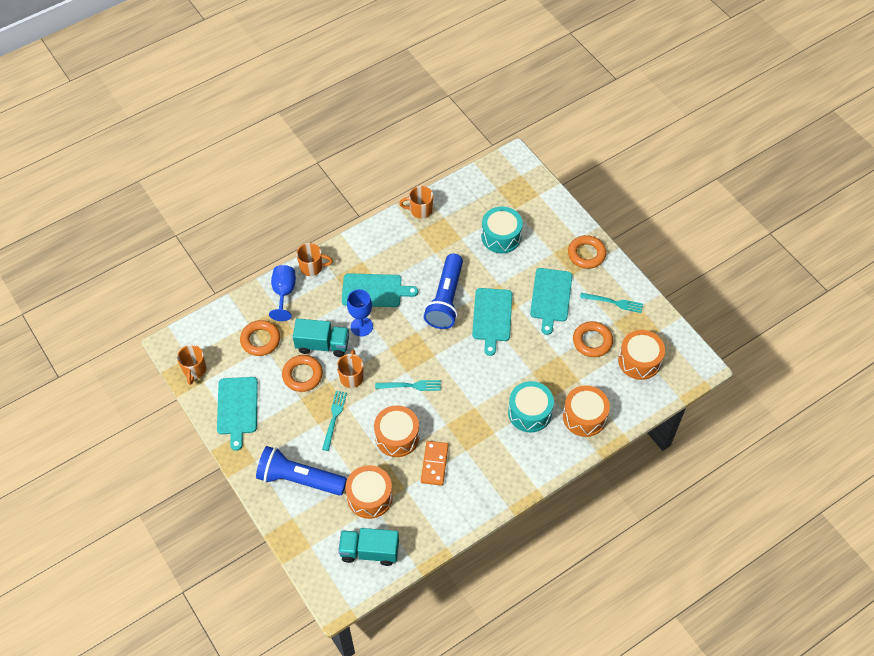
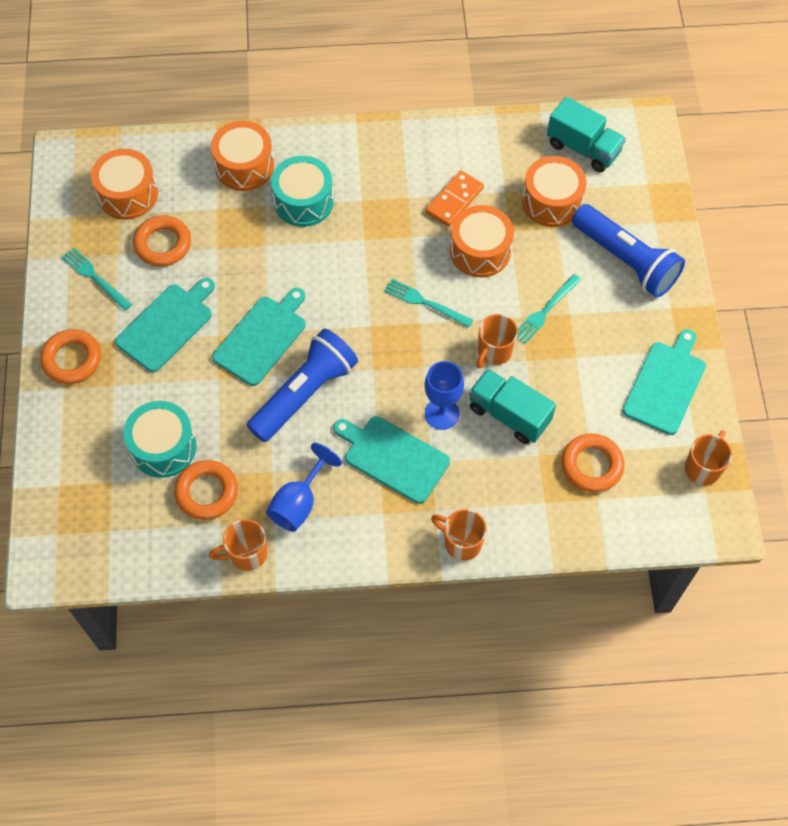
camera: 150 degrees left, 5 degrees up
(284, 293) = (524, 521): blue goblet -> blue goblet (299, 503)
(302, 375) = (557, 386): orange ring -> orange ring (207, 492)
(420, 210) = (246, 554): orange mug -> orange mug turned 135 degrees clockwise

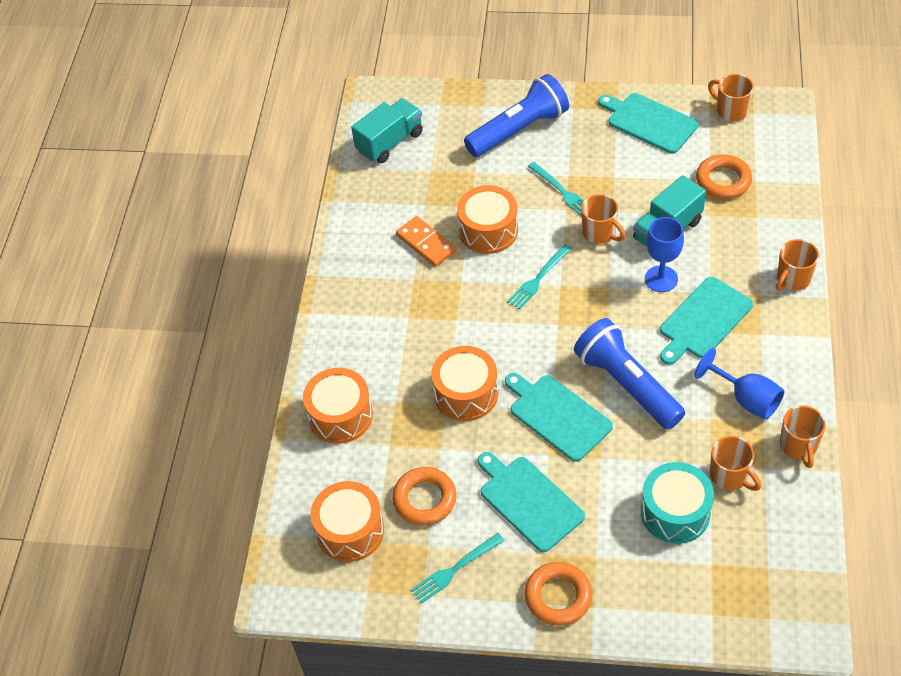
camera: 75 degrees left, 10 degrees down
(207, 492) = (730, 476): orange ring -> orange mug
(303, 201) = (398, 366): turquoise drum -> none
(551, 201) = (444, 172): orange drum -> orange drum (466, 393)

